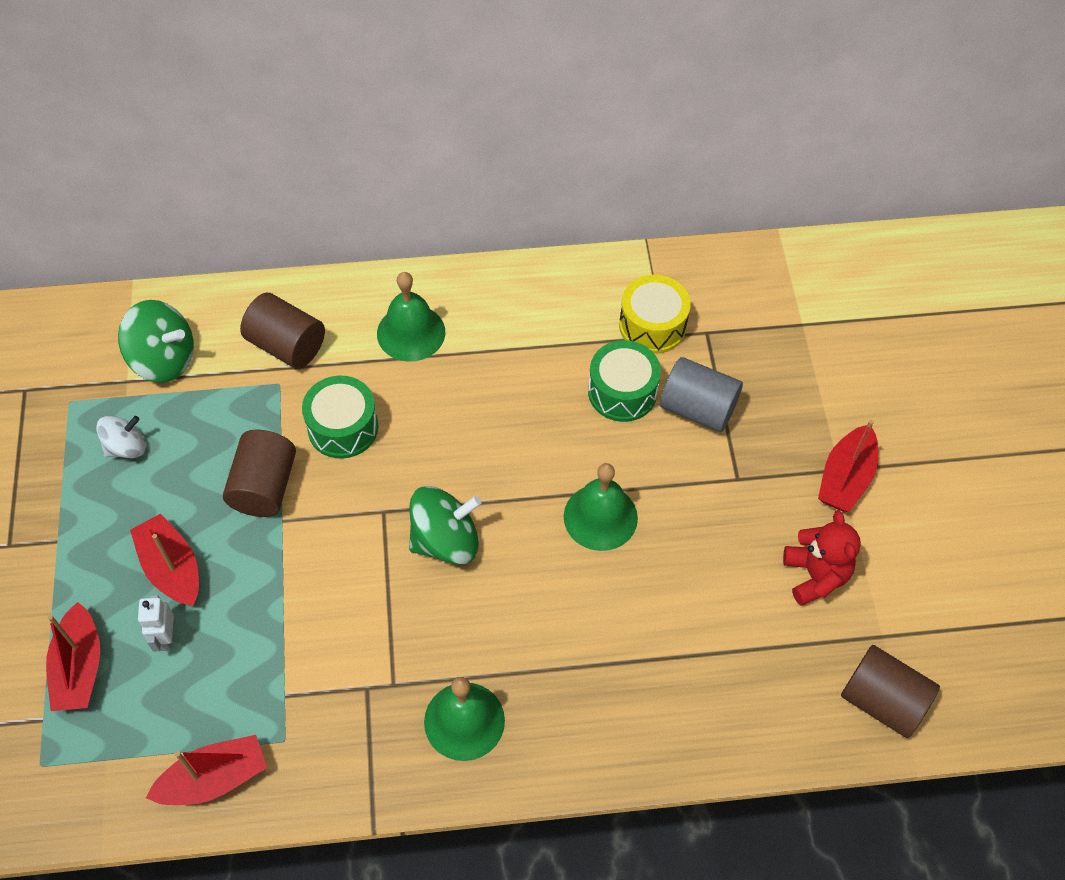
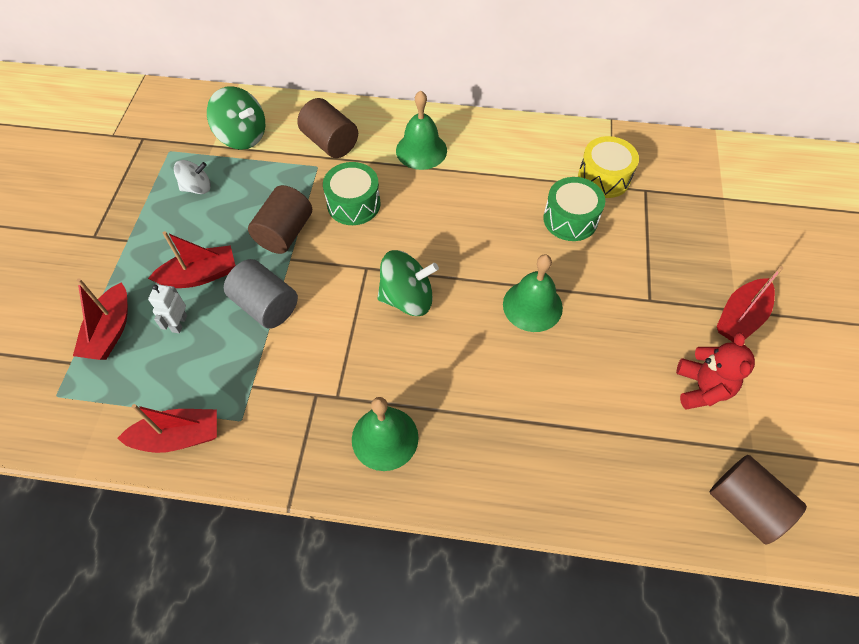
camera: 15 degrees right, 0 degrees up
(172, 568) = (200, 275): red boat -> red boat turned 90 degrees clockwise
(697, 408) = (627, 242): grey cylinder -> grey cylinder (266, 305)

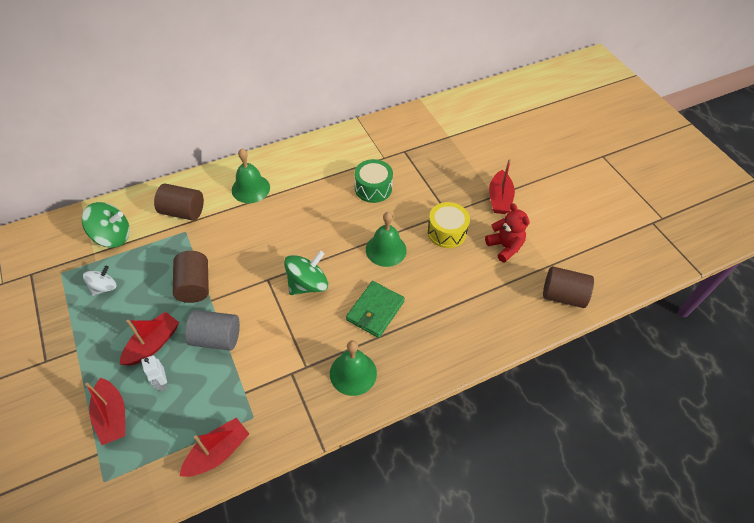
camera: 35 degrees left, 5 degrees down
(353, 204) = (229, 244): green drum -> none
(465, 376) = (375, 311): none -> green wallet
(604, 178) = (376, 154): yellow drum -> yellow drum (446, 232)

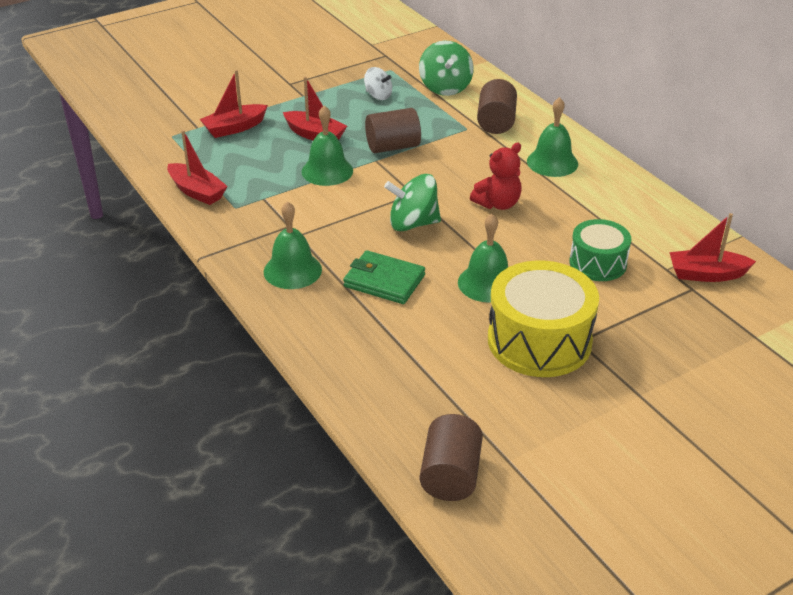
camera: 85 degrees right, 15 degrees down
(162, 383) = (271, 147): white robot -> none
(216, 338) = (327, 171): grey cylinder -> green bell
(307, 284) = (413, 223): green spinning top -> green spinning top turned 135 degrees clockwise
(446, 232) = (539, 341): yellow drum -> yellow drum, size x1.68
(499, 198) = (634, 400): red boat -> red boat (706, 274)
(505, 247) = (531, 406): red teddy bear -> red teddy bear (498, 204)

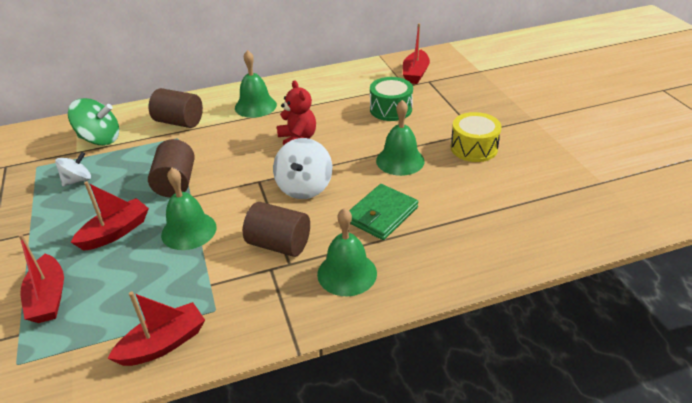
camera: 75 degrees left, 0 degrees up
(413, 223) = (304, 187): green spinning top -> white spinning top
(450, 475) = (621, 211): brown cylinder -> brown cylinder (279, 244)
(539, 341) = (474, 148): yellow drum -> yellow drum, size x0.60

